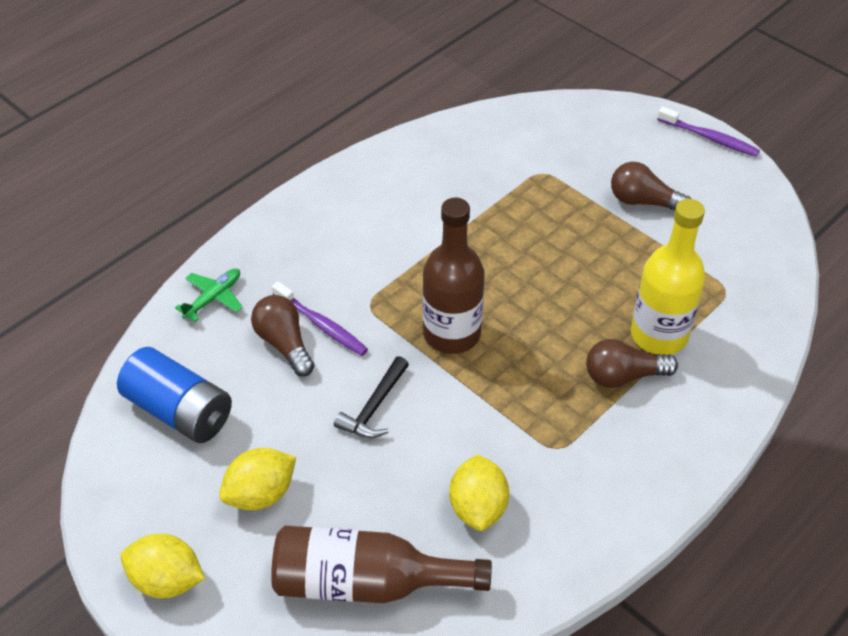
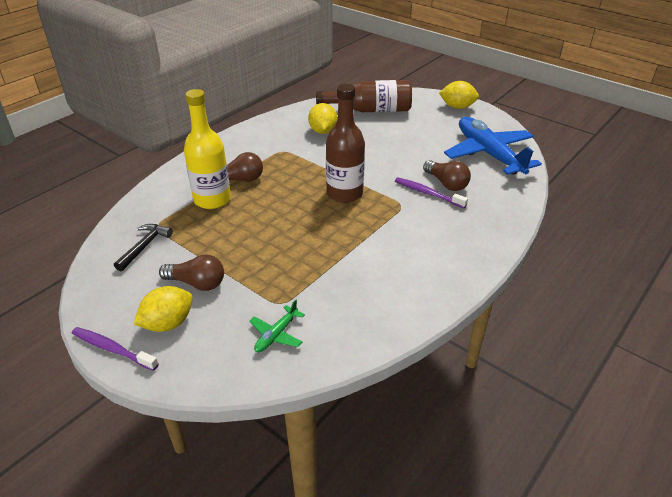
camera: 175 degrees right, 10 degrees down
(179, 411) = (489, 154): blue battery -> blue plane
(213, 298) = (504, 203): green plane -> green plane (276, 334)
(260, 494) = (429, 130): yellow lemon -> yellow lemon (168, 323)
(374, 407) = (383, 161): black hammer -> black hammer (144, 246)

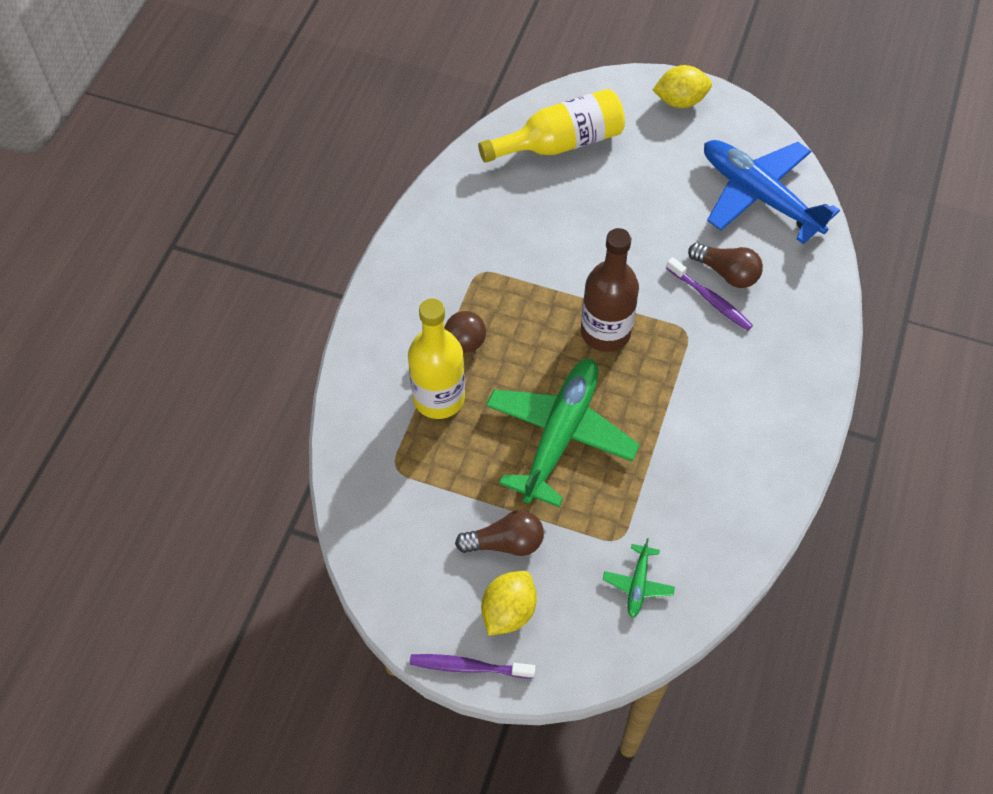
camera: 20 degrees left, 20 degrees up
(144, 246) = (403, 507): black hammer -> none
(277, 236) = (559, 435): none -> green plane
(323, 131) = (514, 212): yellow lemon -> none
(371, 110) = (561, 143): brown bottle -> yellow bottle
(427, 193) = (710, 299): purple toothbrush -> purple toothbrush turned 150 degrees counterclockwise

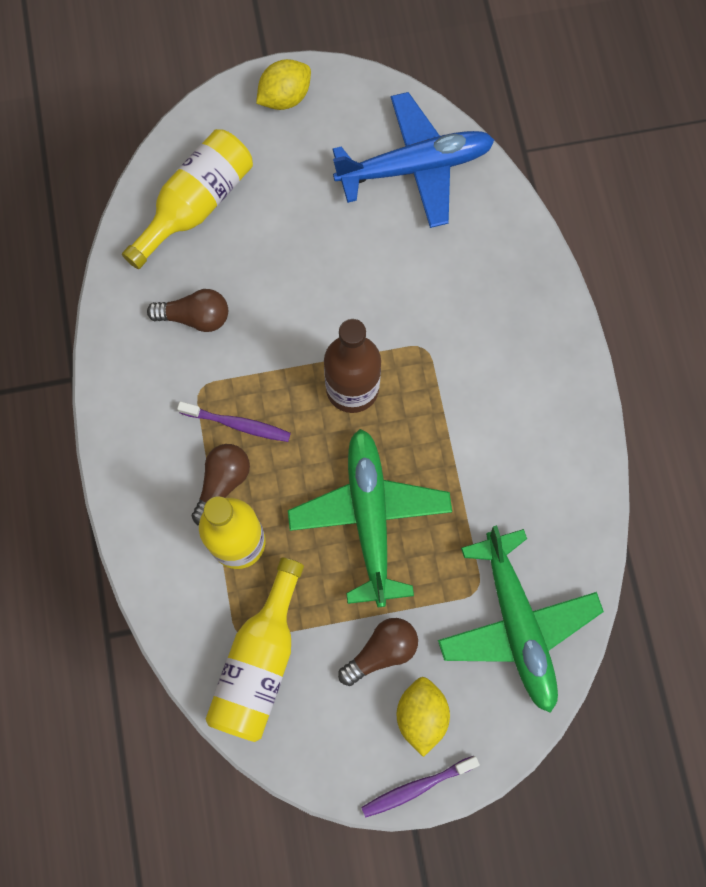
camera: 30 degrees left, 15 degrees up
(398, 497) = (259, 662): none -> yellow bottle
(638, 584) = (517, 623): green plane -> green plane, size x2.33
(710, 299) = (428, 302): purple toothbrush -> purple toothbrush (237, 424)
(726, 273) = (428, 266): brown light bulb -> brown light bulb (195, 317)
(759, 196) = (414, 167): blue plane -> blue plane turned 150 degrees clockwise

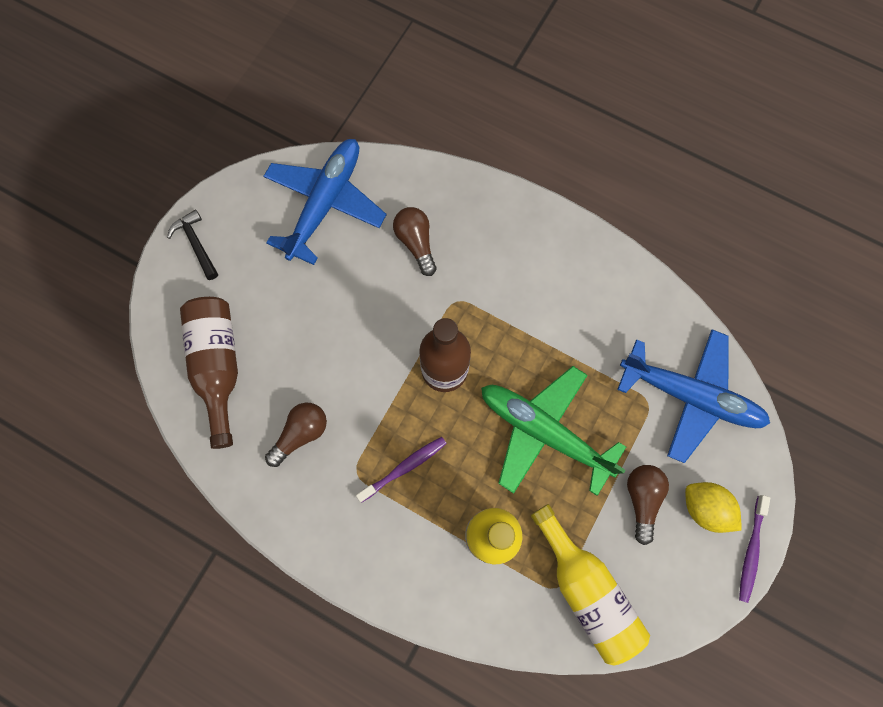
camera: 50 degrees left, 0 degrees up
(196, 204) = (218, 366): yellow bottle -> brown bottle
(222, 483) = (438, 513): brown light bulb -> brown light bulb (416, 243)
(285, 97) = (196, 244): yellow lemon -> black hammer
(517, 623) = (690, 396): green plane -> blue plane

